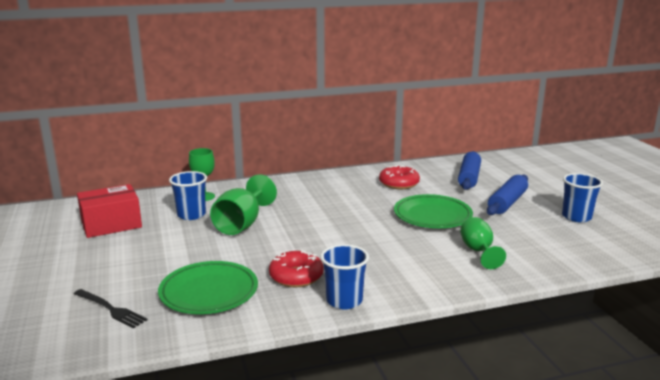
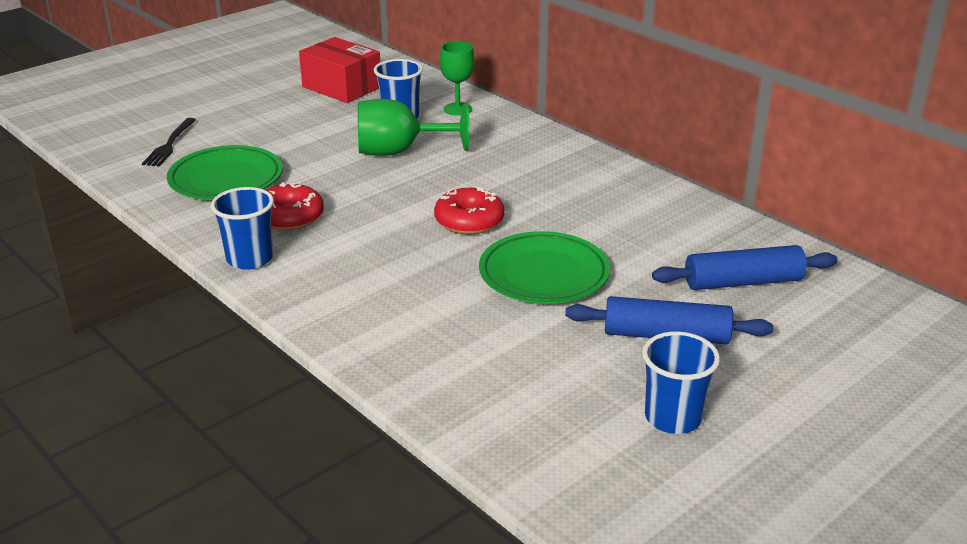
camera: 65 degrees right, 10 degrees up
(399, 183) = (643, 224): red donut -> red donut (469, 221)
(478, 251) = (450, 332): green goblet -> none

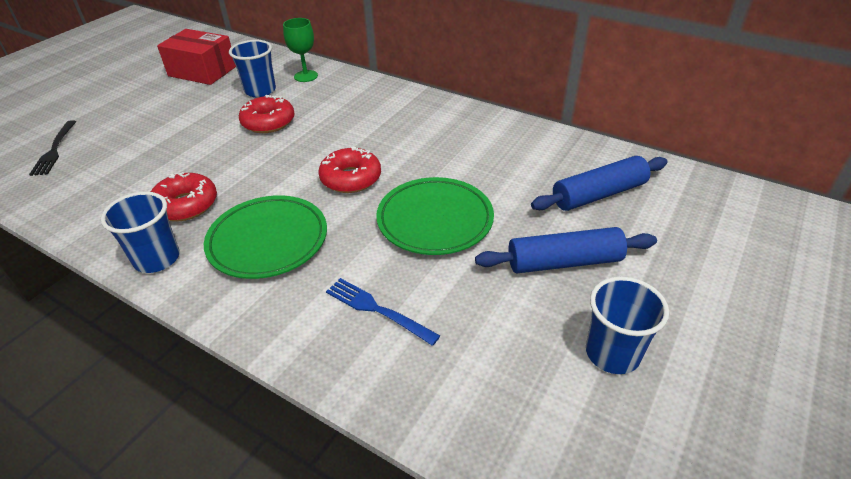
camera: 15 degrees left, 10 degrees up
(226, 179) = (116, 176): green plate -> green plate (268, 241)
(399, 151) = (268, 122): green goblet -> red donut
(450, 339) = (377, 310): none -> blue fork

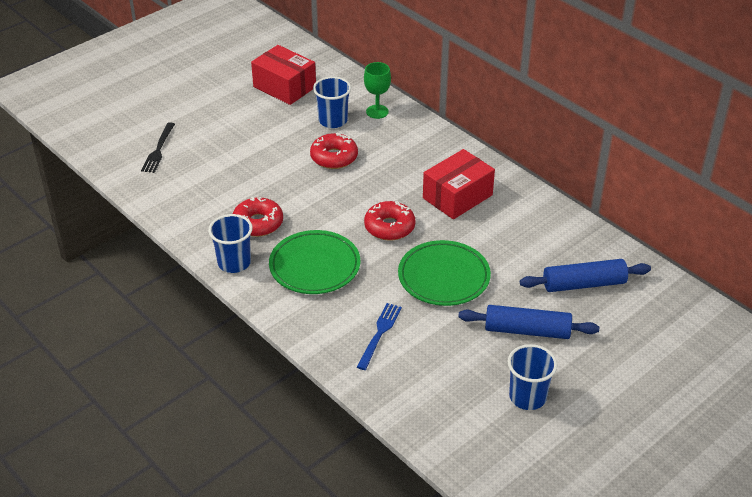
camera: 15 degrees right, 0 degrees up
(377, 310) = (379, 333): blue fork -> blue fork turned 60 degrees clockwise
(417, 134) = (457, 196): none -> red box

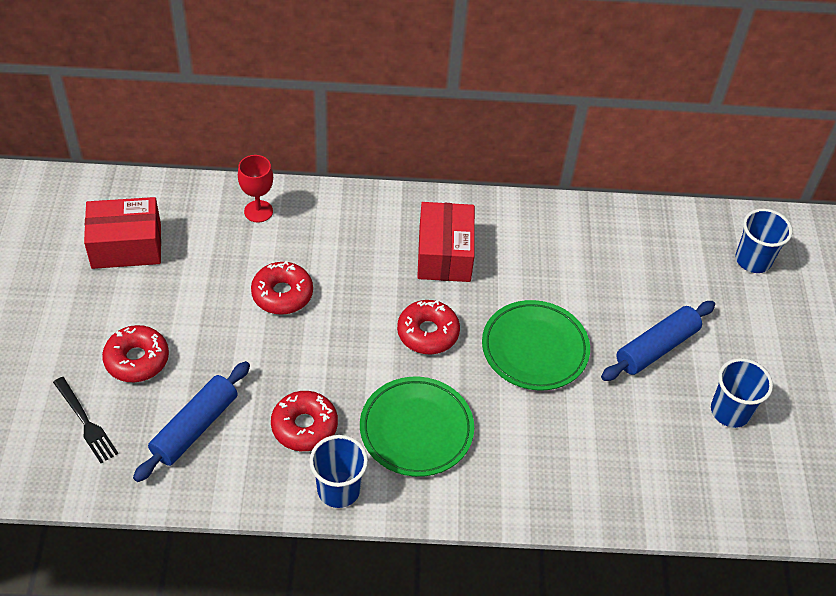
camera: 50 degrees left, 10 degrees up
(219, 139) = (137, 359): none -> red donut
(333, 121) = (228, 252): blue cup -> blue cup (753, 260)
(377, 111) = (258, 211): green goblet -> red goblet
(379, 333) = (555, 451): blue fork -> none
(584, 284) = (642, 267): blue rolling pin -> blue rolling pin (195, 427)

